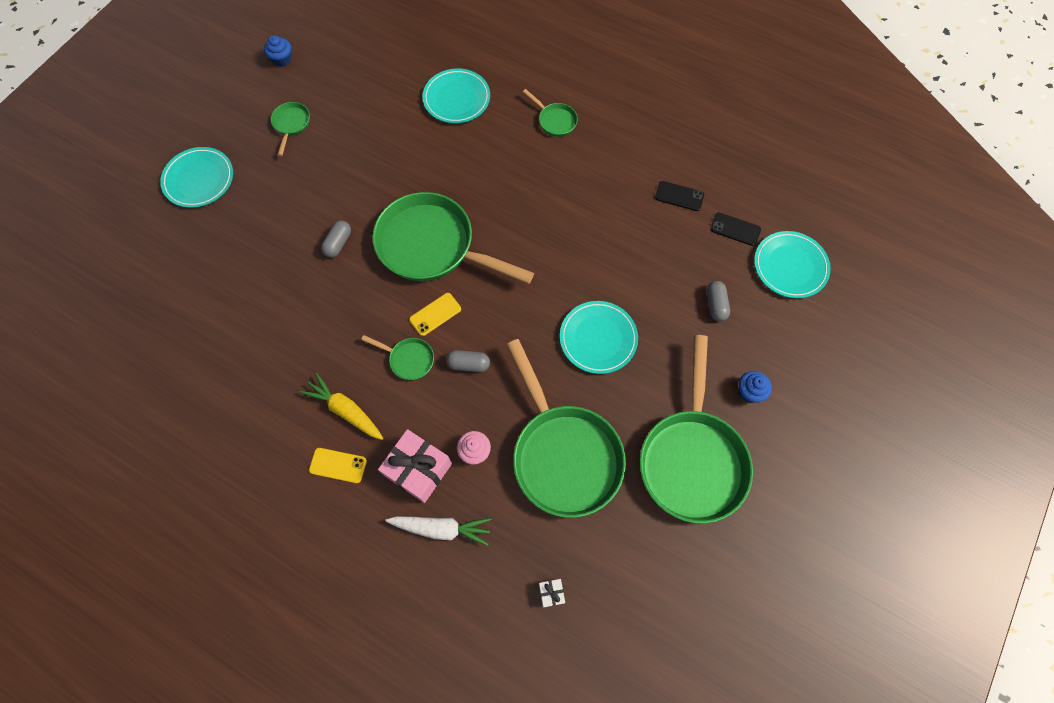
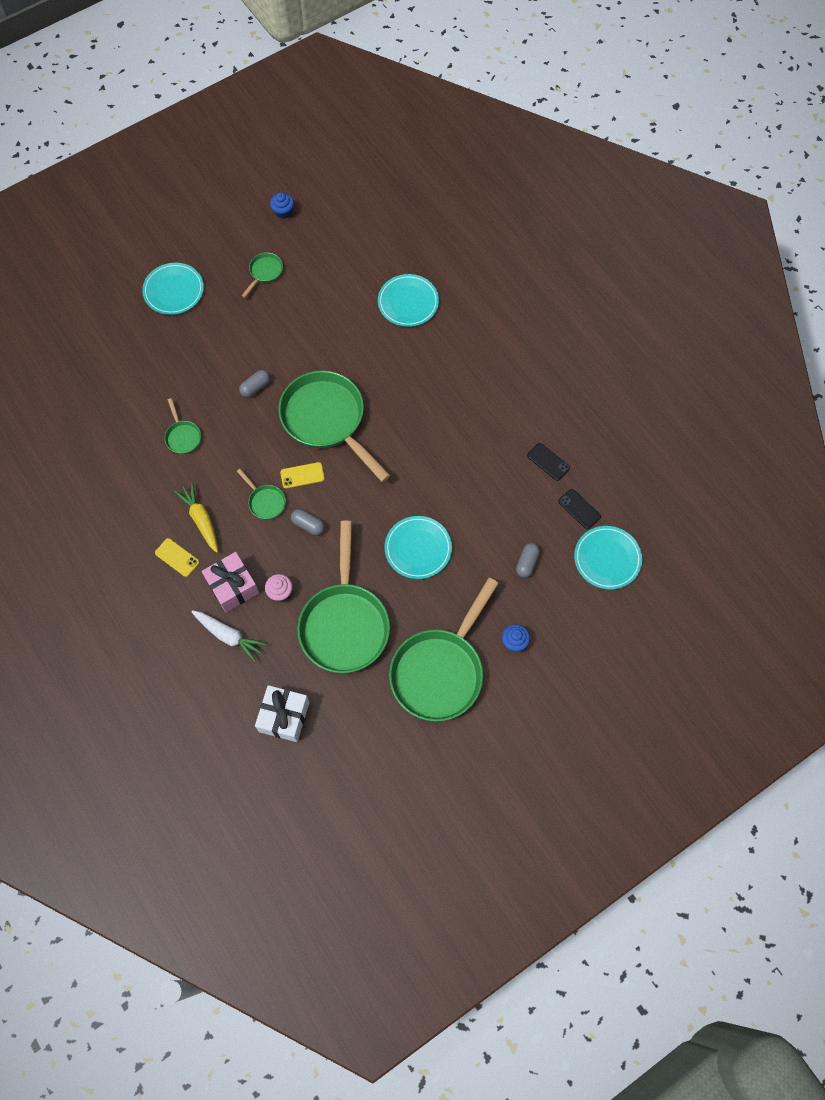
camera: 25 degrees right, 0 degrees up
(551, 593) = (284, 717): white gift -> white gift, size x2.29
(555, 120) = (480, 354): green pan -> green pan (183, 436)

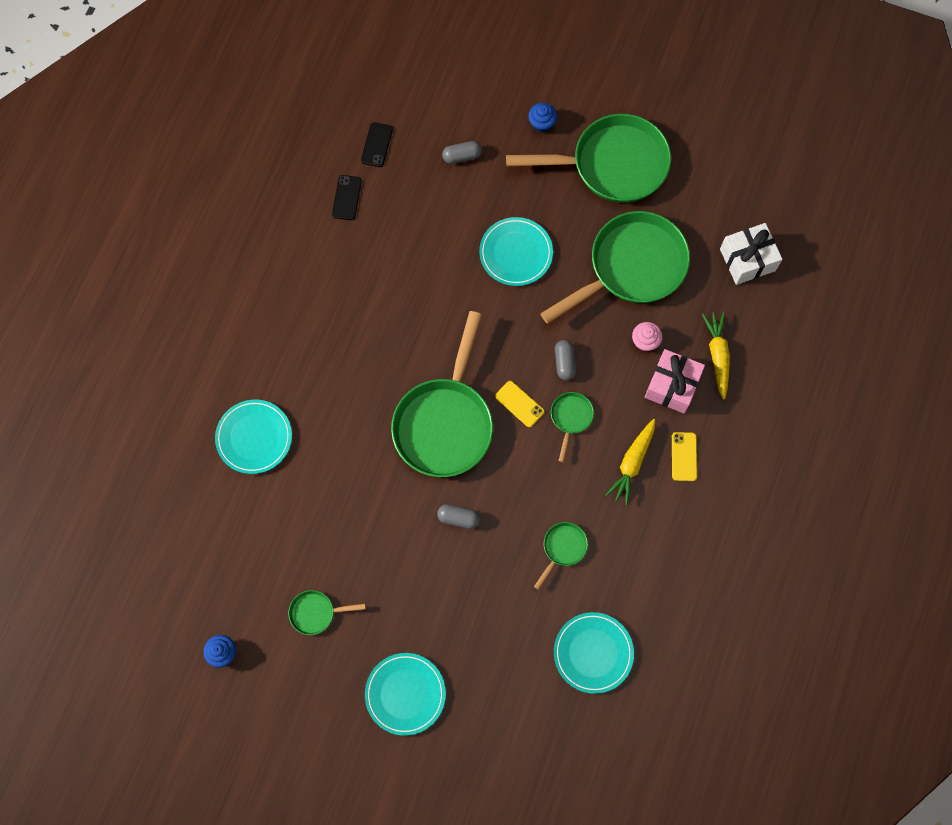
camera: 125 degrees left, 5 degrees up
(228, 635) = (717, 356): white carrot -> yellow carrot
(607, 559) = (409, 96): turquoise plate -> turquoise plate (593, 653)

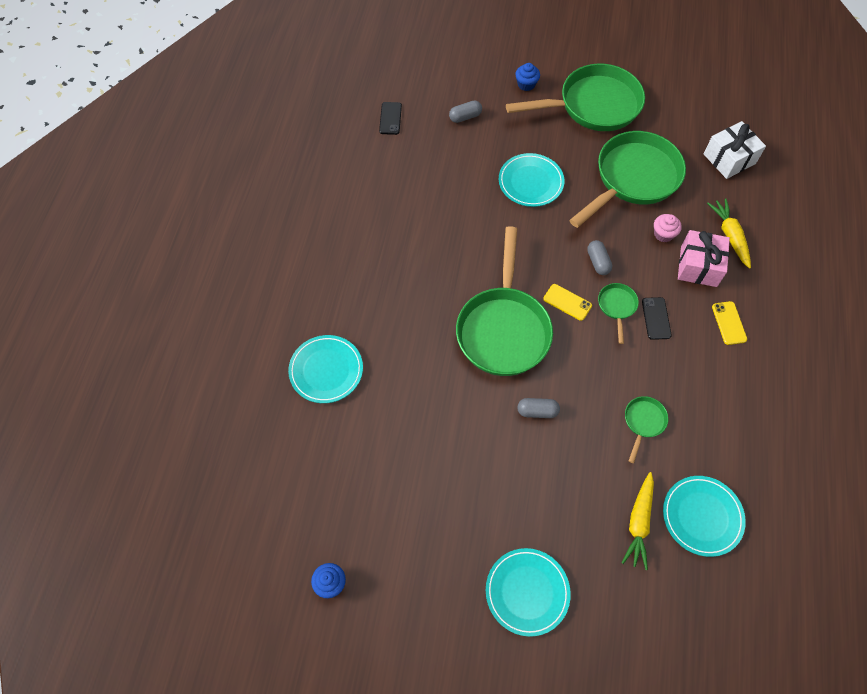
camera: 10 degrees left, 10 degrees down
(316, 613) = (418, 525): green pan -> none
(347, 198) = (373, 161): black phone -> black phone (656, 318)
(632, 463) = (684, 336): yellow carrot -> yellow carrot (639, 522)

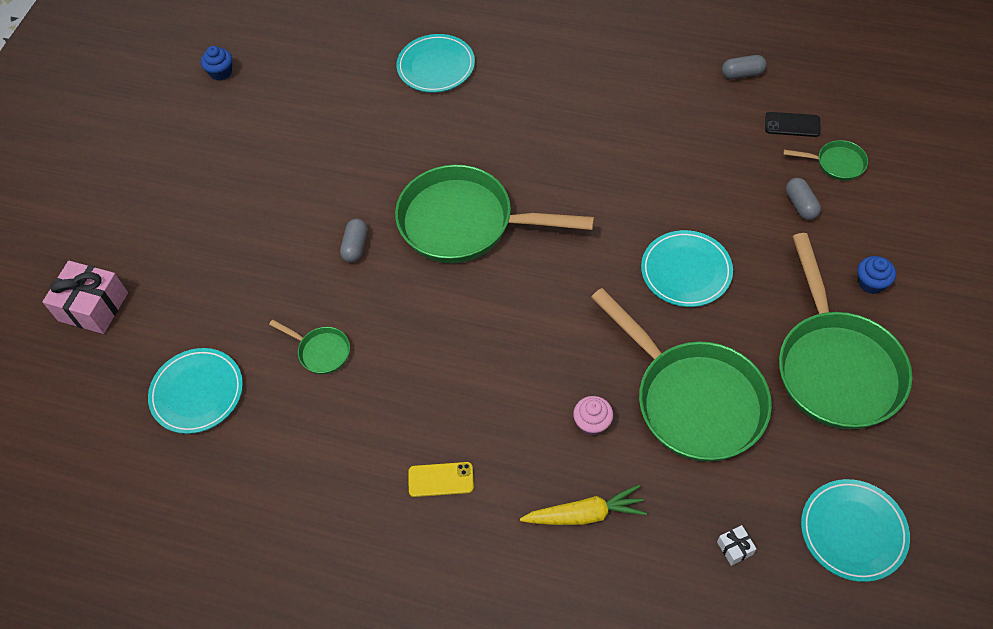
camera: 100 degrees right, 5 degrees down
(527, 592) = (168, 219): turquoise plate -> turquoise plate (853, 531)
(567, 302) = (494, 292): yellow phone -> none
(598, 262) = (551, 334): grey capsule -> grey capsule (742, 74)
(617, 307) = (481, 347): green pan -> green pan (836, 163)
(639, 522) = (208, 328): yellow carrot -> none
(656, 318) = (459, 390): black phone -> none
(698, 266) = (535, 459): pink gift -> pink gift (93, 307)
(729, 159) = (735, 548): white gift -> white gift, size x0.44

